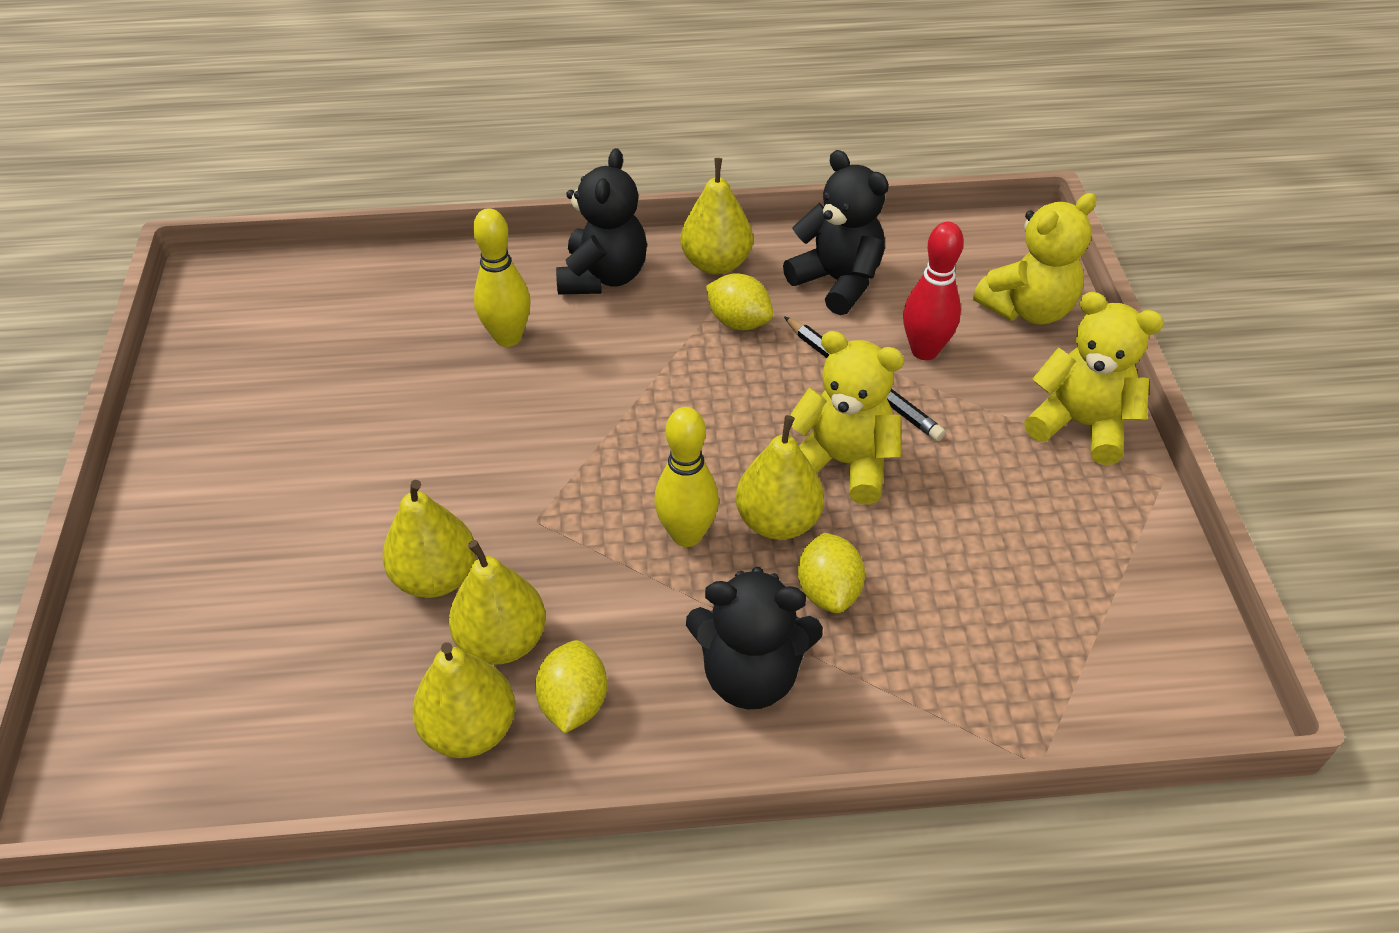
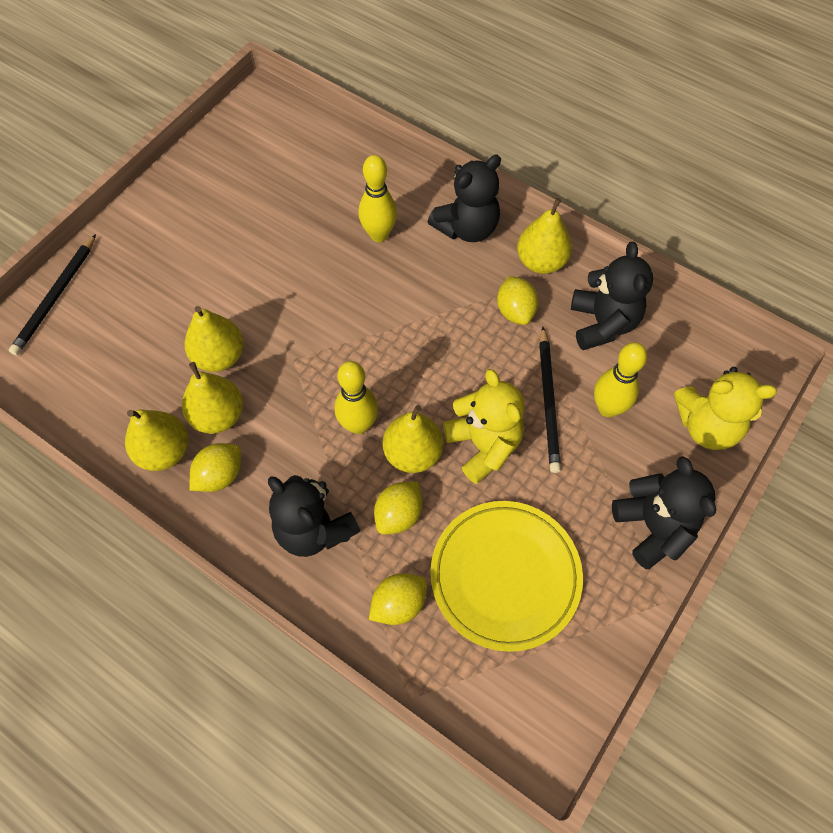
camera: 40 degrees right, 15 degrees up
(118, 660) = (56, 297): none -> black pencil
(924, 351) = (608, 408): red bowling pin -> yellow bowling pin
(925, 678) = (398, 604): none -> yellow lemon
(999, 568) = (505, 576): none -> yellow plate
(1080, 425) = (653, 527): yellow teddy bear -> black teddy bear

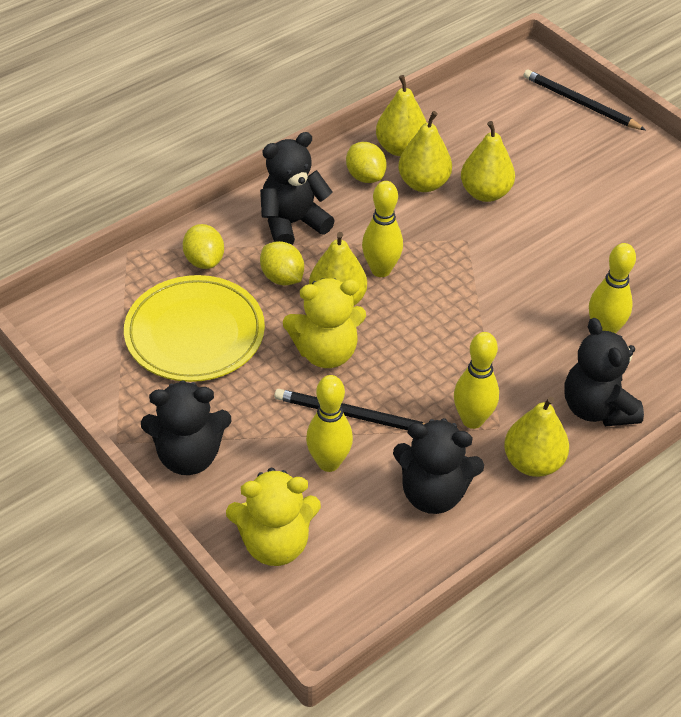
camera: 105 degrees right, 15 degrees down
(515, 311) = (472, 420): yellow lemon -> yellow bowling pin
(706, 426) = (275, 543): yellow teddy bear -> yellow teddy bear turned 120 degrees counterclockwise

